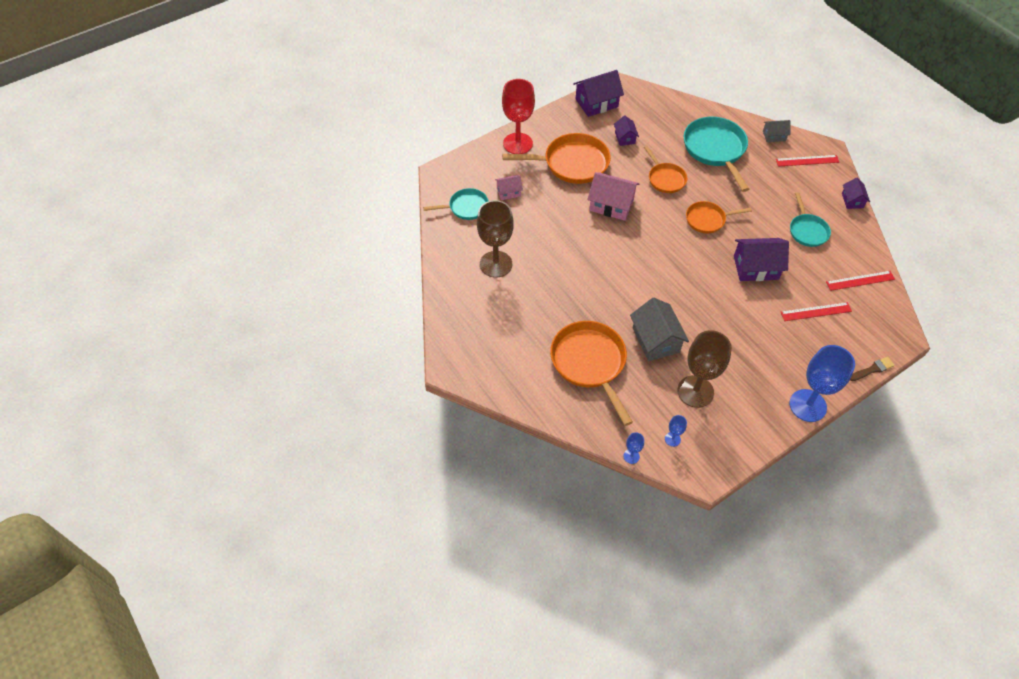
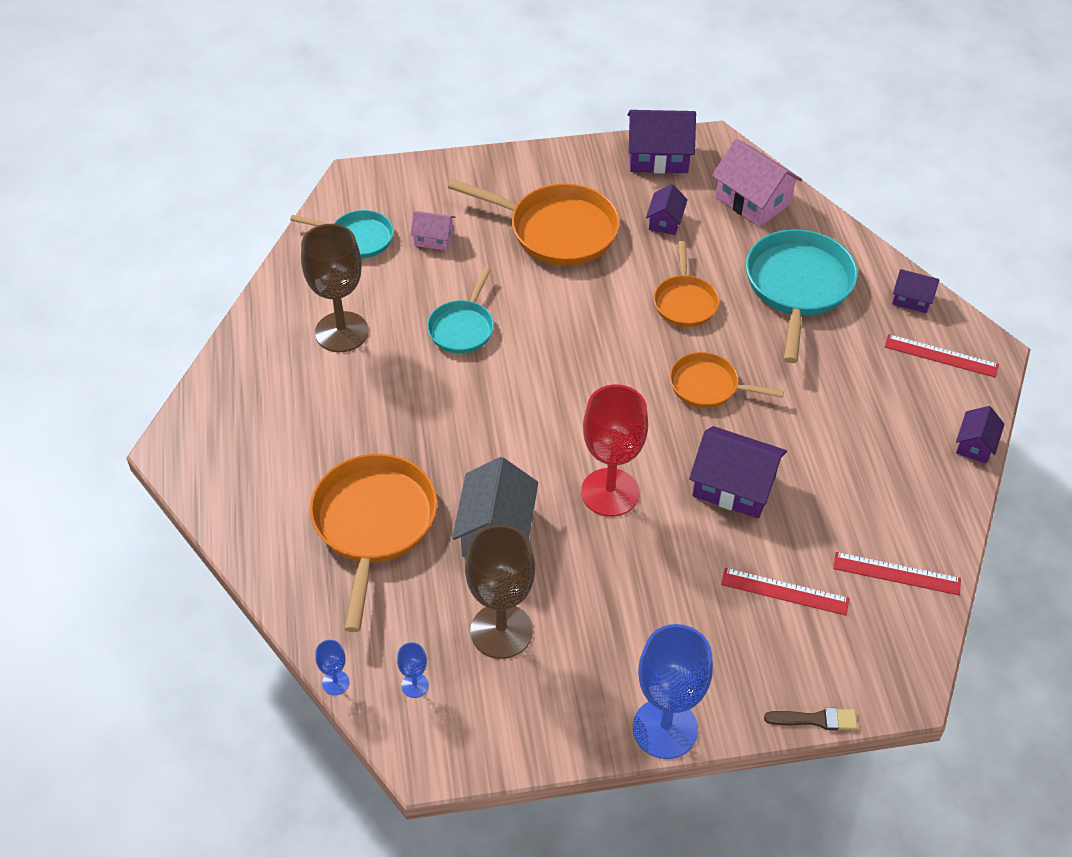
camera: 25 degrees right, 5 degrees down
(517, 143) = (497, 175): red goblet -> red goblet (610, 492)
(611, 205) = (573, 310): pink house -> pink house (753, 200)
(774, 136) = (912, 299): grey house -> purple house
(807, 230) = (862, 462): turquoise pan -> turquoise pan (462, 327)

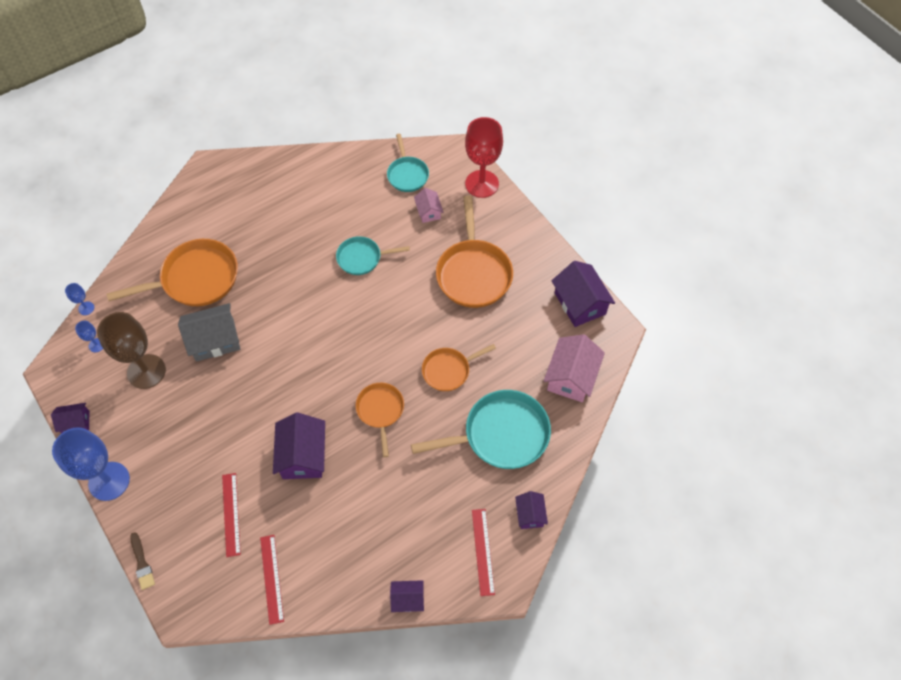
camera: 65 degrees right, 10 degrees up
(341, 332) = (328, 201): brown goblet -> none
(610, 492) = (268, 387): red goblet -> red goblet (482, 184)
(665, 221) = (518, 331): purple house -> purple house (76, 422)

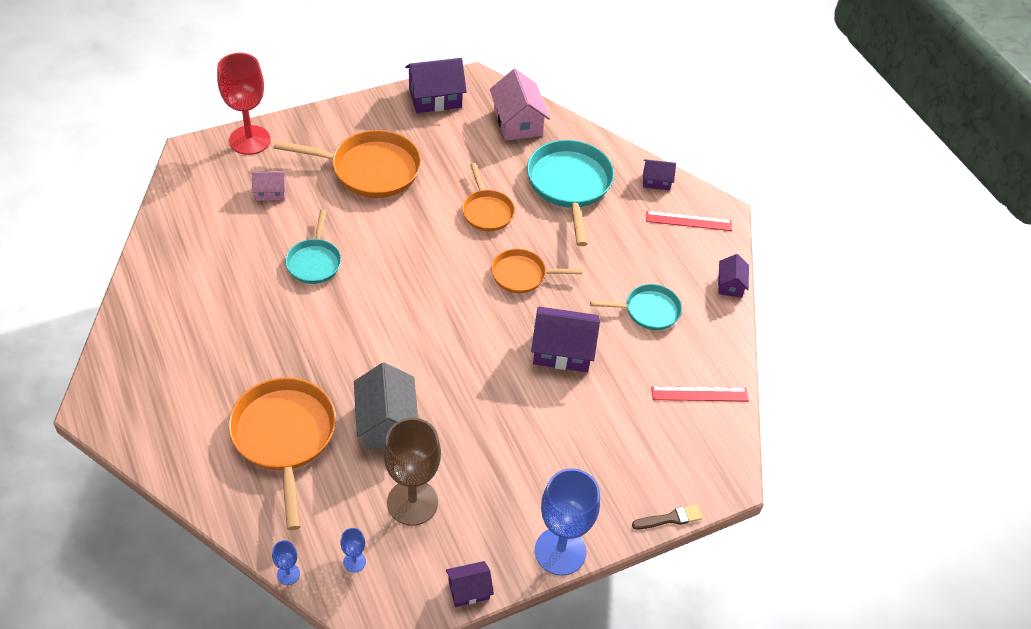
camera: 85 degrees left, 10 degrees down
(76, 422) = (469, 589): purple house -> purple house turned 75 degrees clockwise
(231, 514) = (621, 424): red ruler -> none
(407, 174) = (206, 201): turquoise pan -> turquoise pan (648, 311)
(571, 377) = (518, 122): pink house -> pink house turned 45 degrees clockwise

